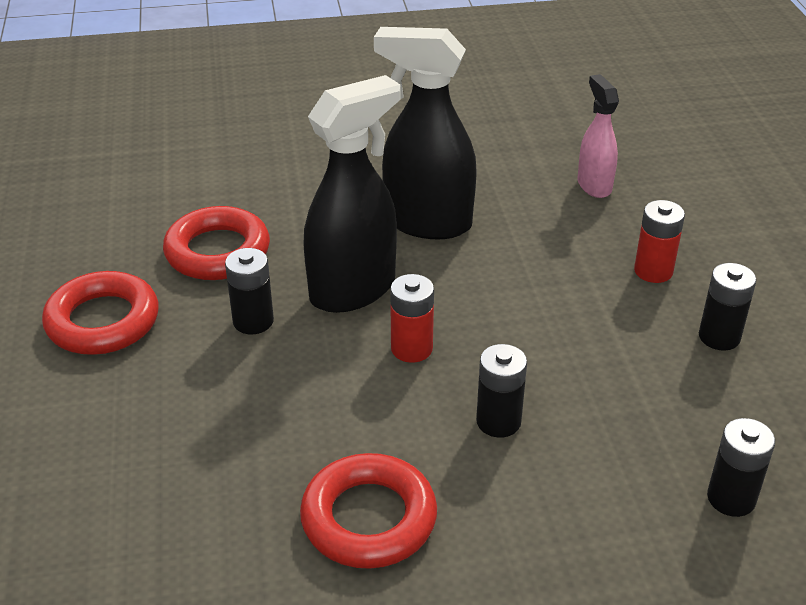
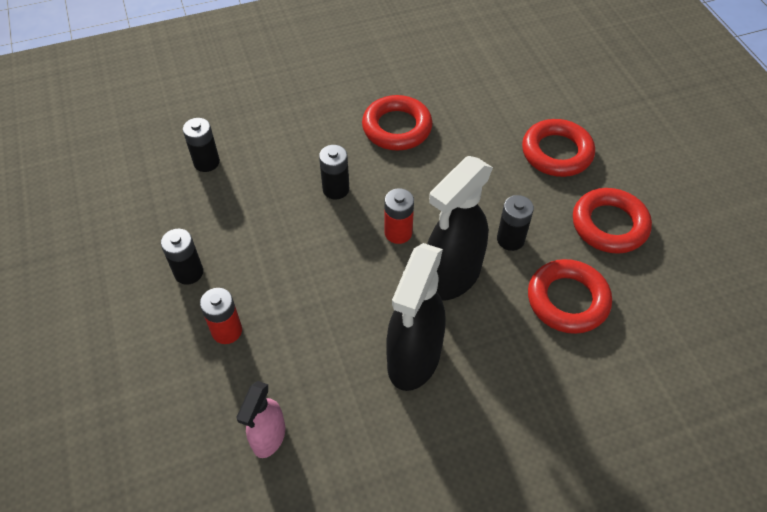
camera: 170 degrees right, 15 degrees up
(106, 432) = (556, 152): none -> red ring
(427, 223) = (413, 359): black spray bottle -> black spray bottle turned 105 degrees clockwise
(594, 185) = (269, 437): pink spray bottle -> pink spray bottle turned 45 degrees clockwise

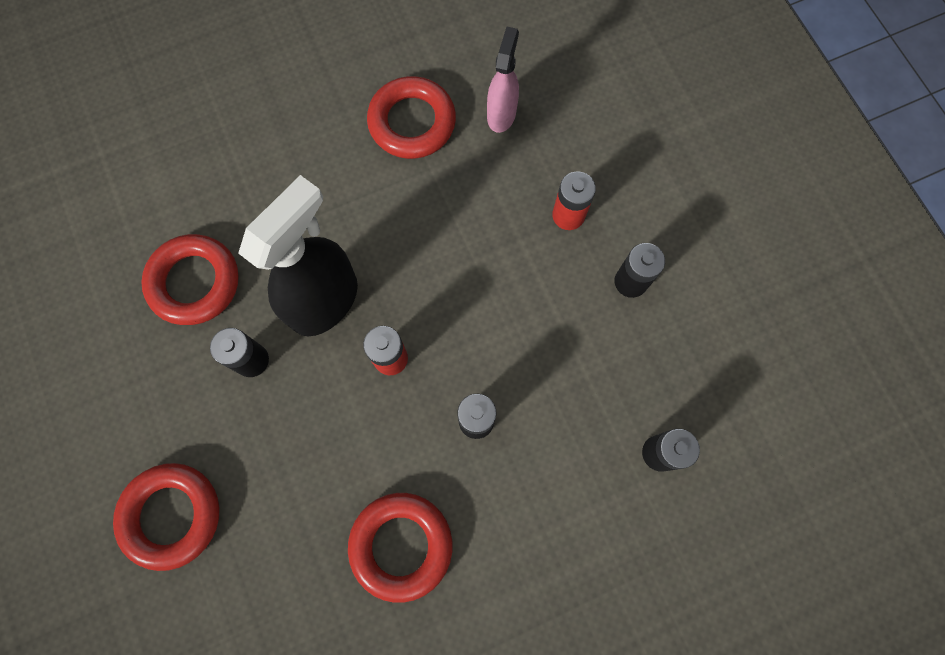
camera: 175 degrees right, 20 degrees up
(413, 359) = (367, 200): black spray bottle -> none
(609, 225) = (124, 393): red ring -> red ring (412, 122)

